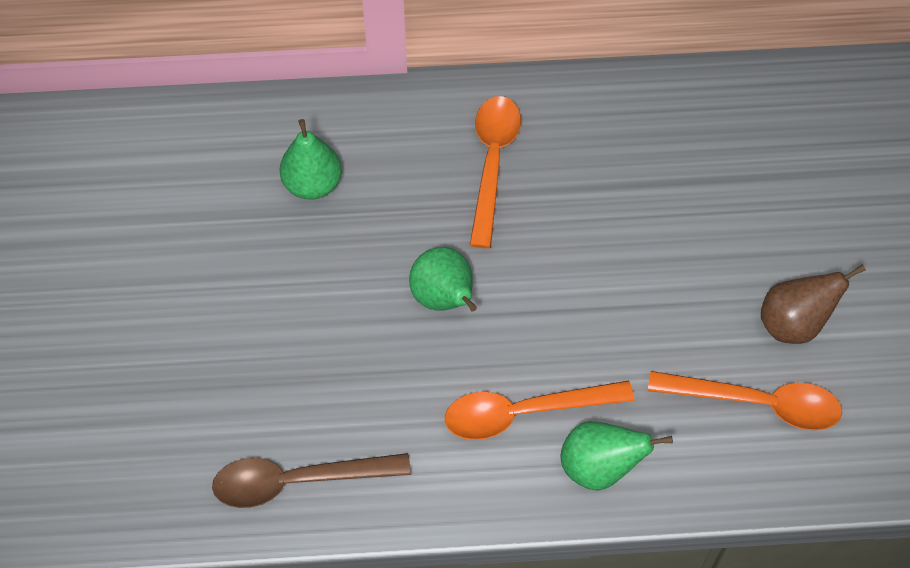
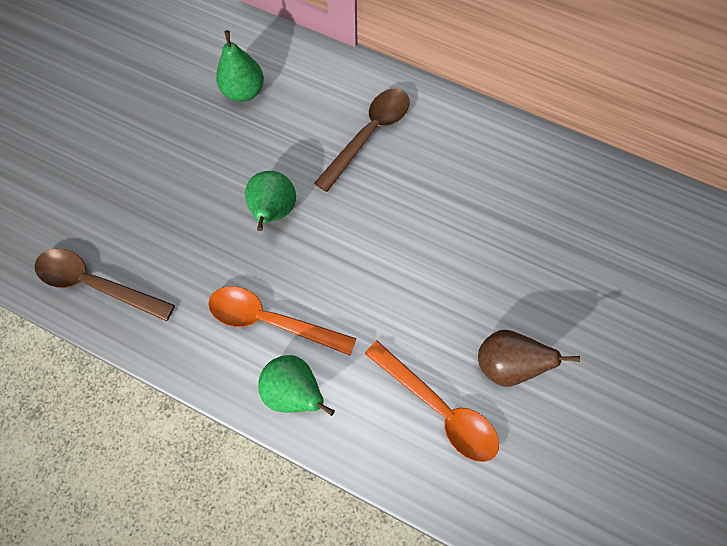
camera: 30 degrees right, 10 degrees up
(492, 163) = (369, 135): orange spoon -> brown spoon

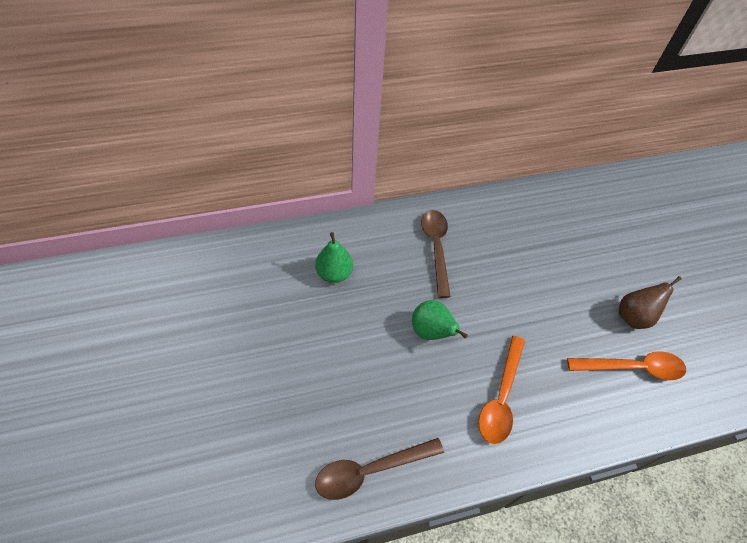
camera: 45 degrees left, 15 degrees down
(271, 320) = (501, 397): orange spoon -> orange spoon turned 45 degrees counterclockwise
(294, 390) = (557, 425): green pear -> none

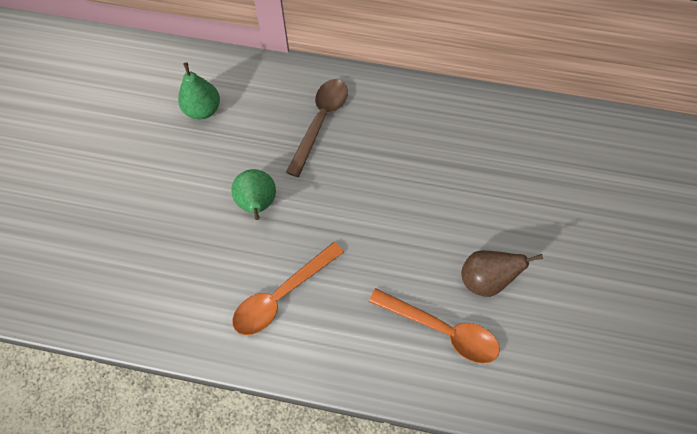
camera: 30 degrees right, 10 degrees up
(370, 470) = (119, 303): brown spoon -> none

